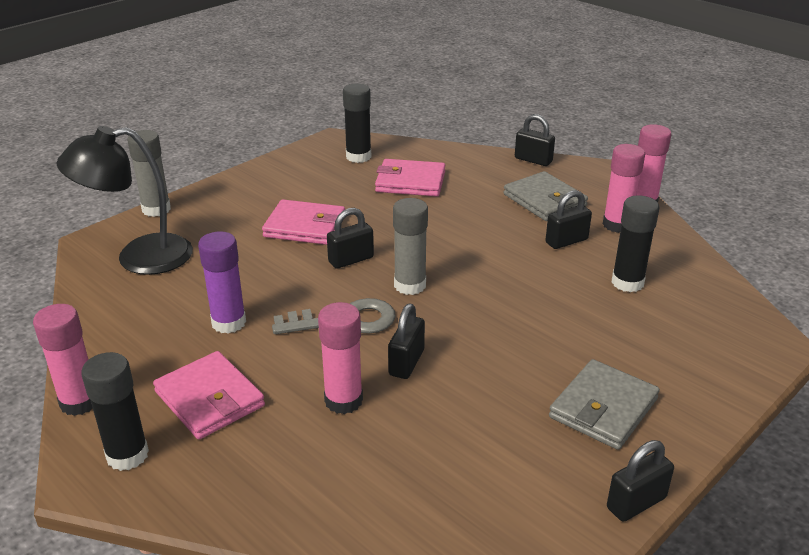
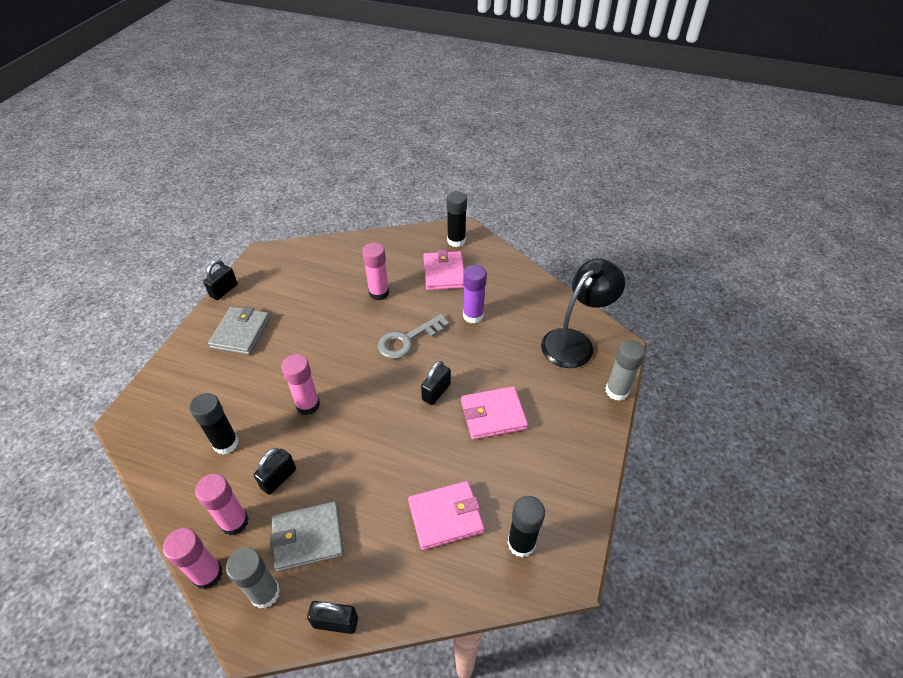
camera: 155 degrees right, 15 degrees up
(79, 402) = (501, 253): pink glue stick -> pink glue stick (308, 405)
(209, 399) = (444, 273): pink wallet -> pink wallet turned 60 degrees clockwise
(406, 362) = (357, 324): black padlock -> none
(410, 285) = (383, 383): grey glue stick -> grey glue stick (265, 593)
(544, 200) = (308, 537): grey wallet -> grey wallet turned 45 degrees counterclockwise

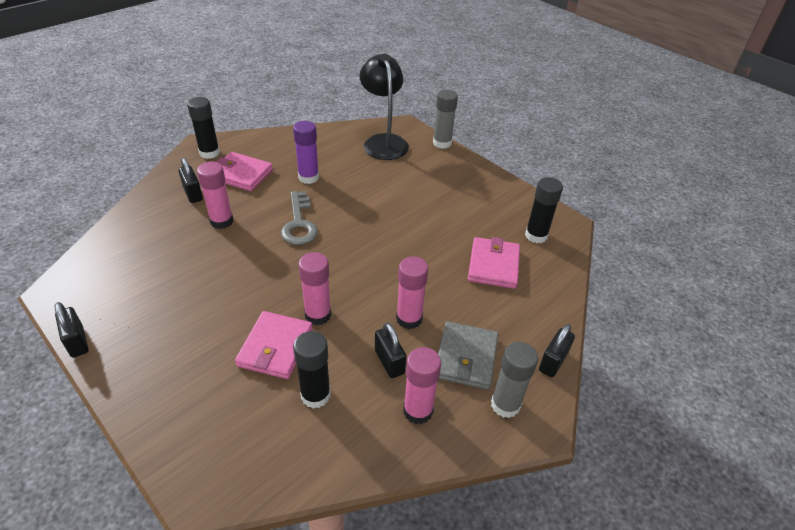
camera: 65 degrees left, 5 degrees down
(208, 574) = (464, 447): pink glue stick -> pink glue stick (409, 319)
(241, 333) = (166, 343): grey wallet -> none
(436, 392) = (372, 227): black padlock -> black padlock (193, 194)
(493, 415) = (418, 206): pink wallet -> pink wallet (275, 347)

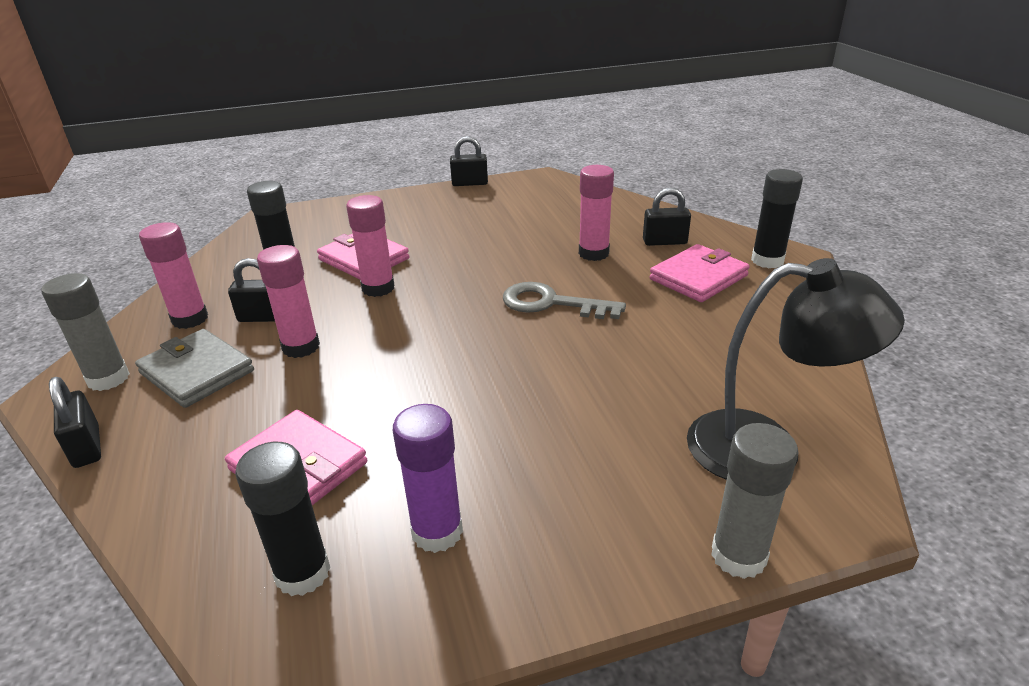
camera: 120 degrees right, 10 degrees down
(308, 177) = (664, 331): purple glue stick -> purple glue stick (437, 532)

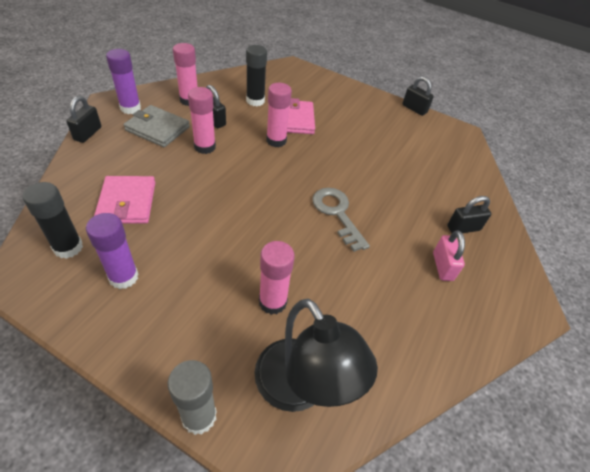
camera: 40 degrees right, 15 degrees up
(108, 379) = (130, 108): grey glue stick -> purple glue stick
(197, 372) = (157, 129): grey wallet -> grey wallet turned 60 degrees counterclockwise
(593, 253) = (408, 203): pink glue stick -> pink glue stick (272, 302)
(664, 242) = (463, 228): black padlock -> black padlock turned 60 degrees counterclockwise
(698, 277) = (442, 266): pink wallet -> pink padlock
(767, 260) = (508, 293): black glue stick -> none

